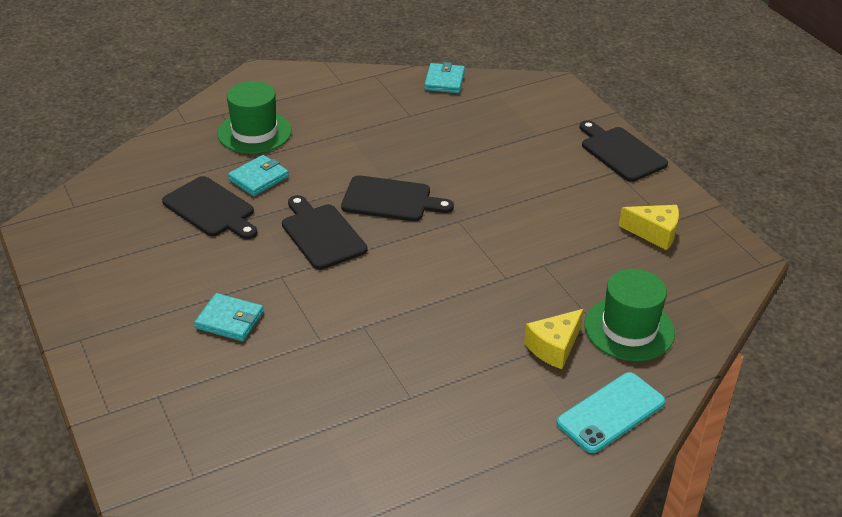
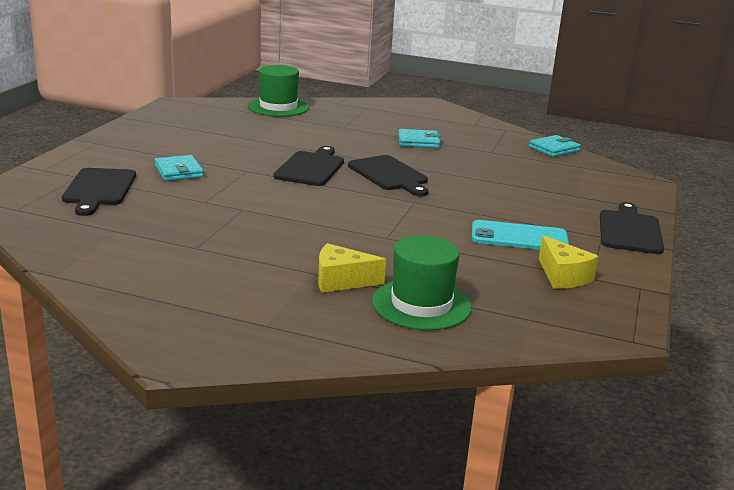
camera: 45 degrees right, 15 degrees down
(211, 209) = (273, 133): black cutting board -> black cutting board (99, 189)
(254, 132) = (369, 120): green hat -> green hat (278, 107)
(258, 178) = (328, 135): turquoise wallet -> turquoise wallet (418, 141)
(611, 413) = (304, 330): turquoise phone -> turquoise phone (519, 237)

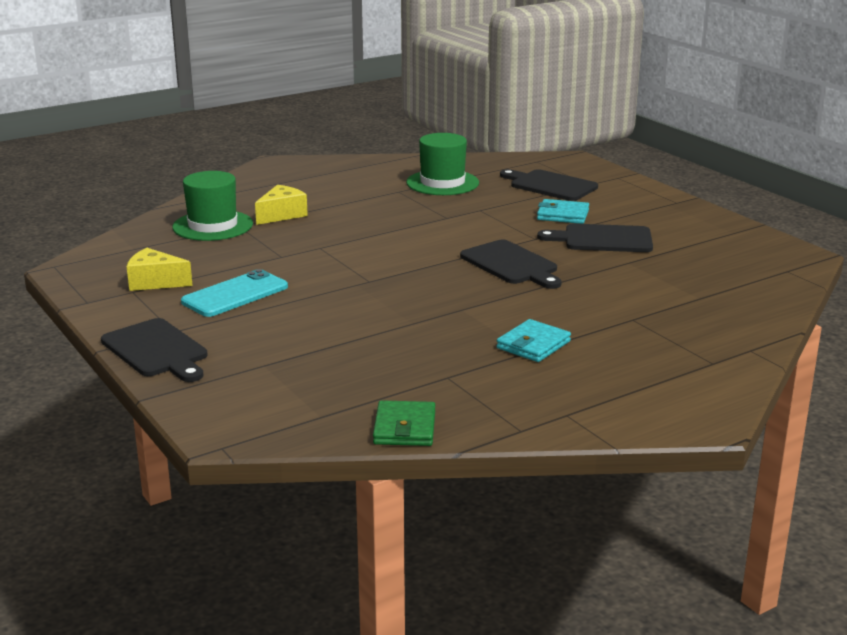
camera: 130 degrees right, 0 degrees up
(278, 107) = (753, 306): green hat -> green hat (442, 183)
(389, 175) = (447, 292): black cutting board -> black cutting board (603, 239)
(554, 149) = (404, 428): turquoise wallet -> green wallet

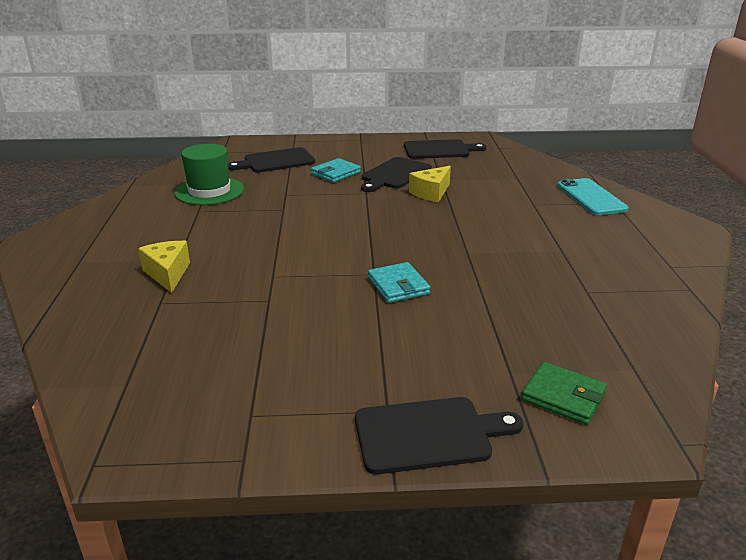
camera: 60 degrees left, 5 degrees up
(155, 282) = (243, 392): yellow cheese -> yellow cheese (431, 193)
(213, 226) = (137, 317): green hat -> none
(235, 294) = (331, 348): turquoise phone -> turquoise phone (591, 197)
(404, 428) = (671, 334): green wallet -> green wallet (563, 396)
(511, 264) = (404, 213): black cutting board -> black cutting board (439, 150)
(533, 345) = (551, 245): turquoise wallet -> turquoise wallet (398, 286)

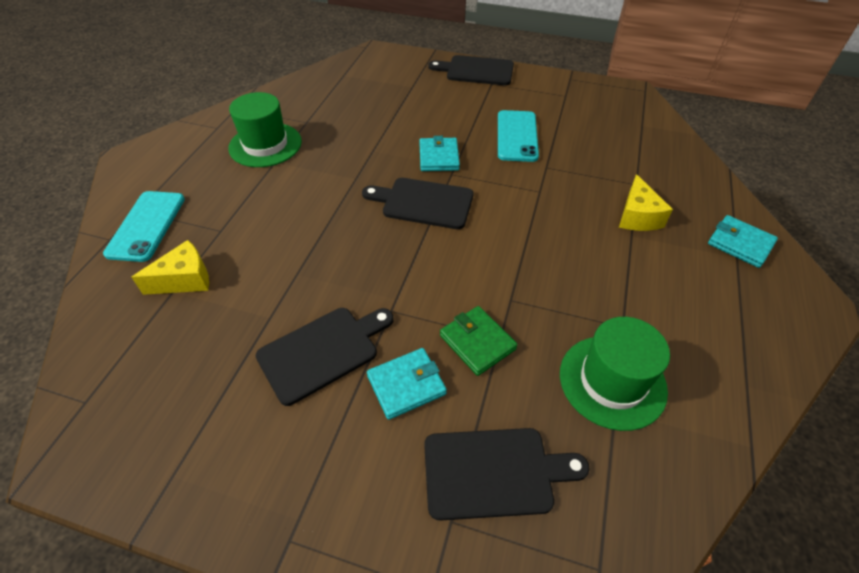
camera: 160 degrees left, 20 degrees up
(69, 271) = (740, 243): none -> turquoise wallet
(314, 328) = (517, 136): none -> turquoise phone
(431, 193) = (310, 286): yellow cheese -> yellow cheese (185, 279)
(439, 150) = (186, 425): black cutting board -> black cutting board (423, 203)
(563, 396) = (396, 71): green wallet -> green wallet (477, 342)
(593, 261) = (265, 145): none -> green hat

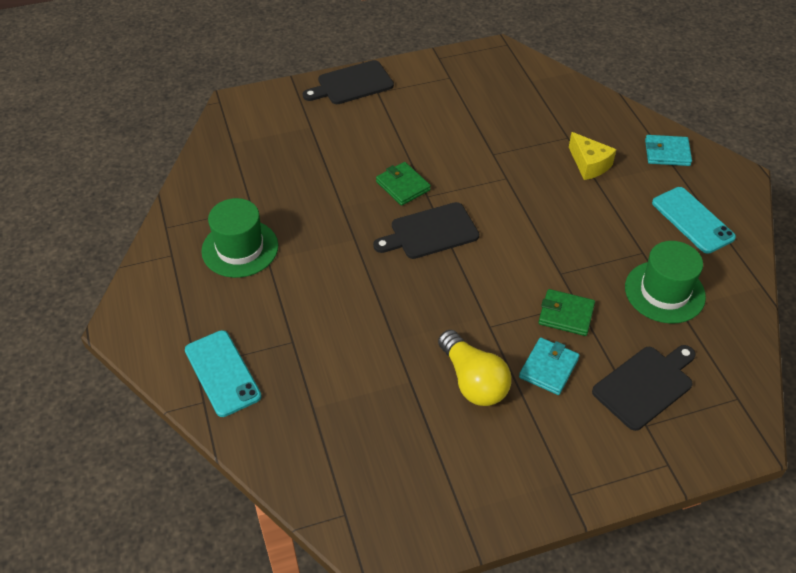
camera: 35 degrees left, 0 degrees up
(185, 279) = (311, 393): yellow cheese -> none
(323, 351) = (473, 381): black cutting board -> yellow light bulb
(439, 157) = (403, 186): turquoise wallet -> green wallet
(517, 136) = (446, 136): turquoise phone -> turquoise phone (692, 220)

